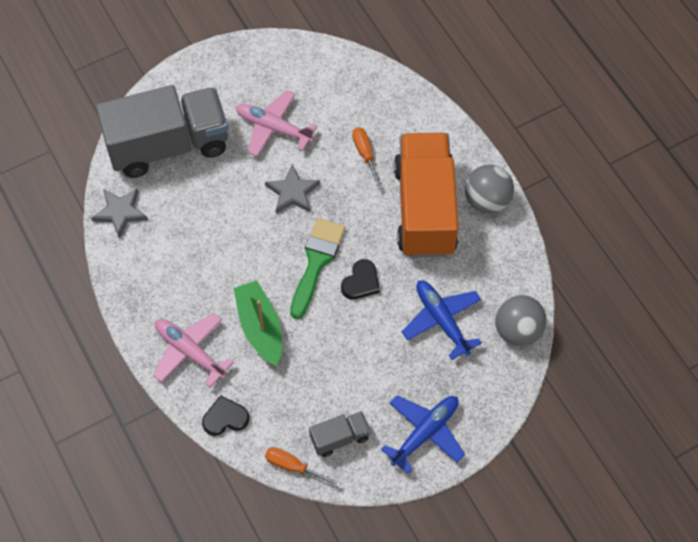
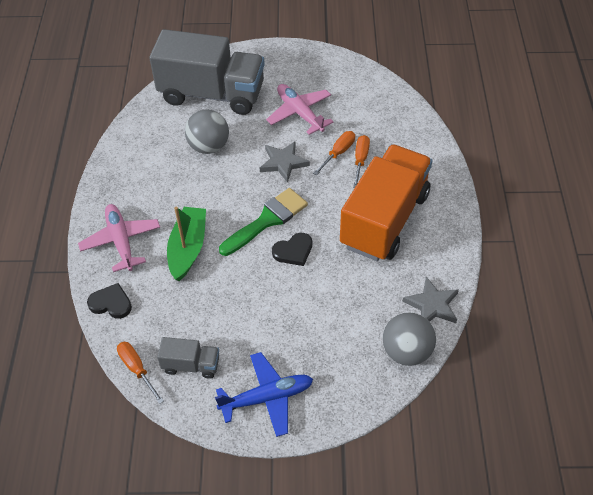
camera: 30 degrees right, 10 degrees down
(120, 212) = (144, 123): grey star -> grey star (432, 305)
(339, 157) = (338, 153): none -> orange screwdriver
(441, 320) = (342, 312): blue plane -> none
(487, 201) = (443, 236): grey ball -> grey ball (209, 146)

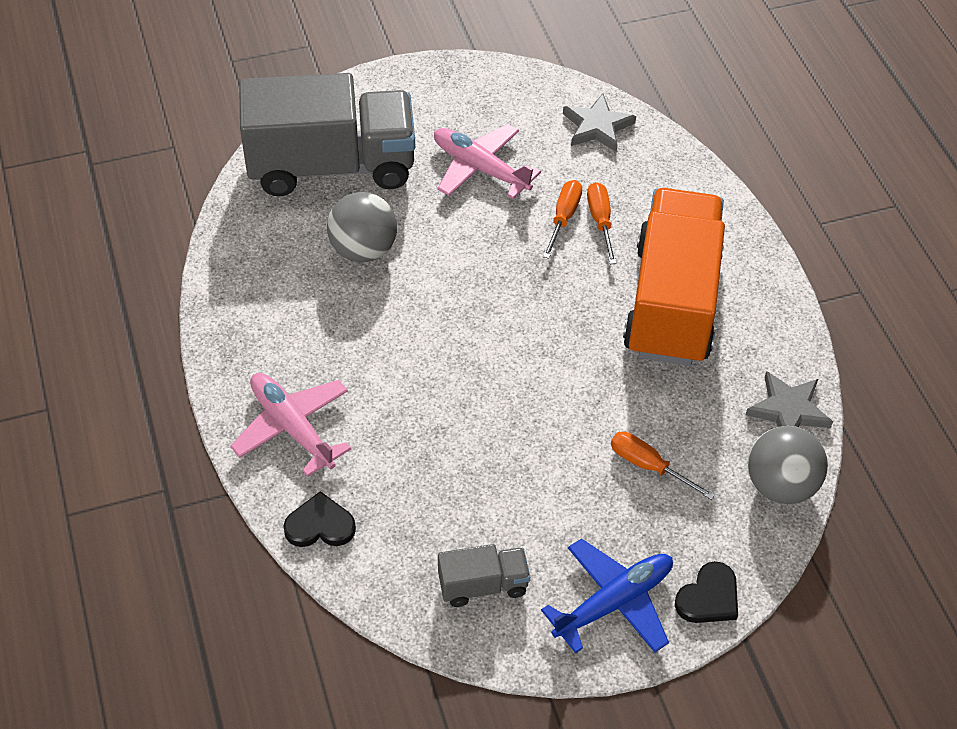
camera: 20 degrees left, 0 degrees up
(137, 369) = (404, 613): orange screwdriver -> orange screwdriver (648, 466)
(188, 248) = (400, 413): green boat -> none
(267, 220) = (502, 343): green brush -> none
(283, 163) = (488, 250): grey star -> grey star (597, 127)
(293, 251) = (560, 380): black heart -> black heart (708, 597)

